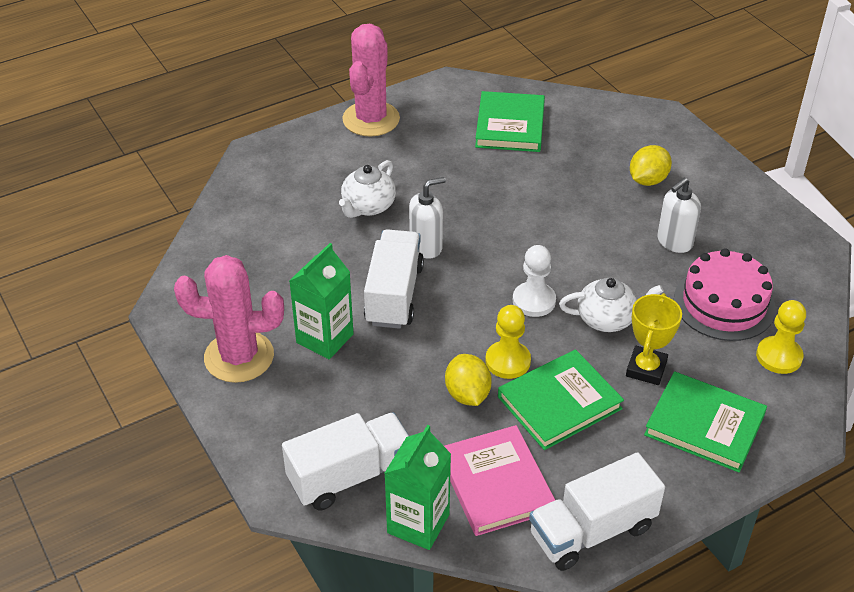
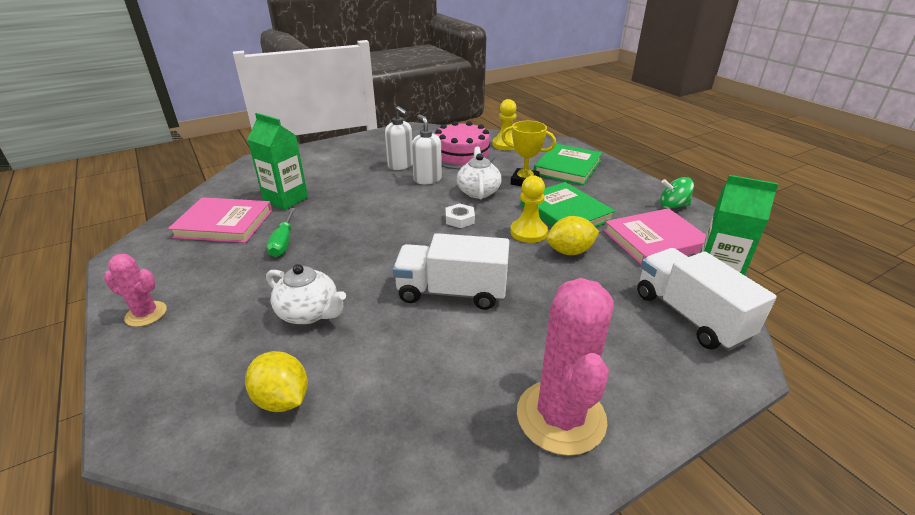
camera: 90 degrees left, 10 degrees down
(325, 338) = (518, 340): green carton -> green carton (286, 199)
(371, 119) = (146, 314): pink cactus -> pink cactus, size x0.53
(426, 247) = (384, 272): white soap dispenser -> white soap dispenser (427, 179)
(477, 171) = (283, 242): none -> green screwdriver
(510, 125) = (224, 224): green book -> pink book
(534, 301) = (460, 219): white pawn -> white nut
(592, 531) = (673, 206): white truck -> green spinning top
(648, 180) = (330, 170): yellow lemon -> yellow lemon (282, 399)

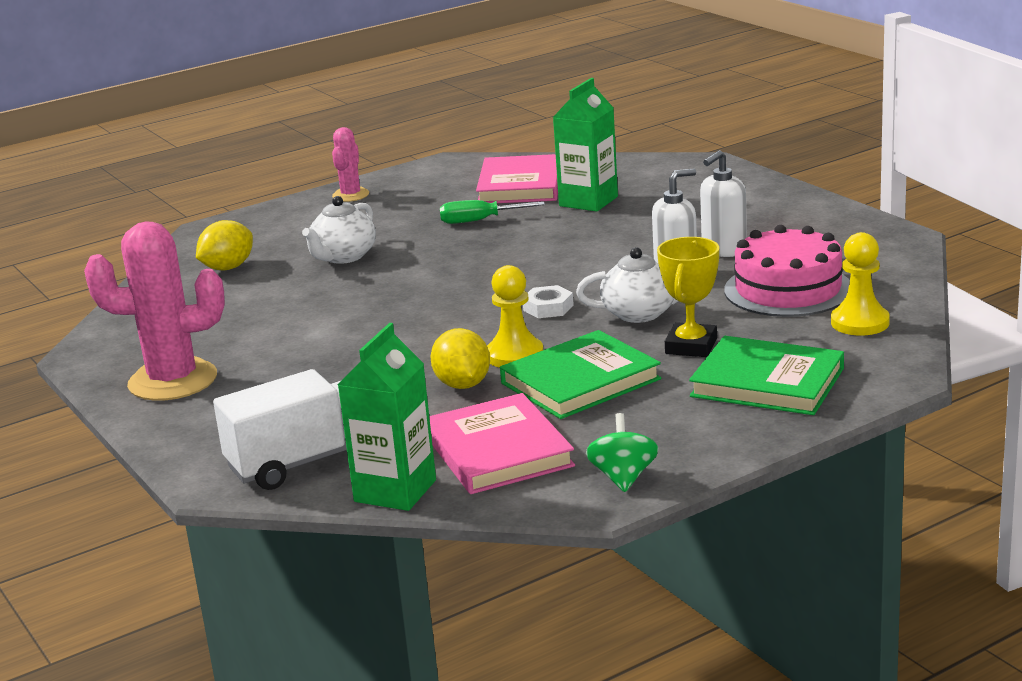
camera: 90 degrees right, 10 degrees down
(452, 292) = (372, 318): white truck -> none

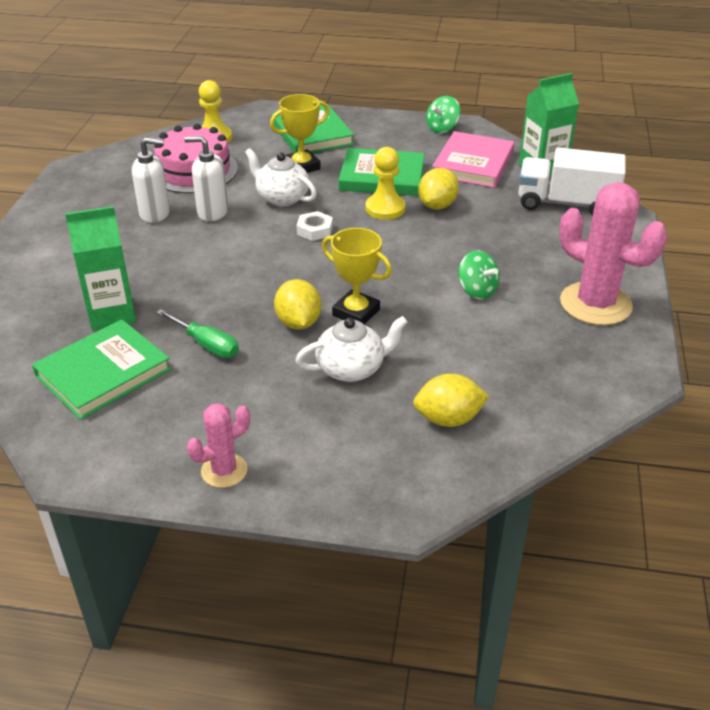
camera: 140 degrees left, 15 degrees up
(307, 339) = (477, 290): none -> green spinning top
(396, 281) = (356, 312): none -> yellow trophy
(433, 257) = (298, 323): none -> yellow lemon
(520, 185) = (103, 373): pink book -> green book

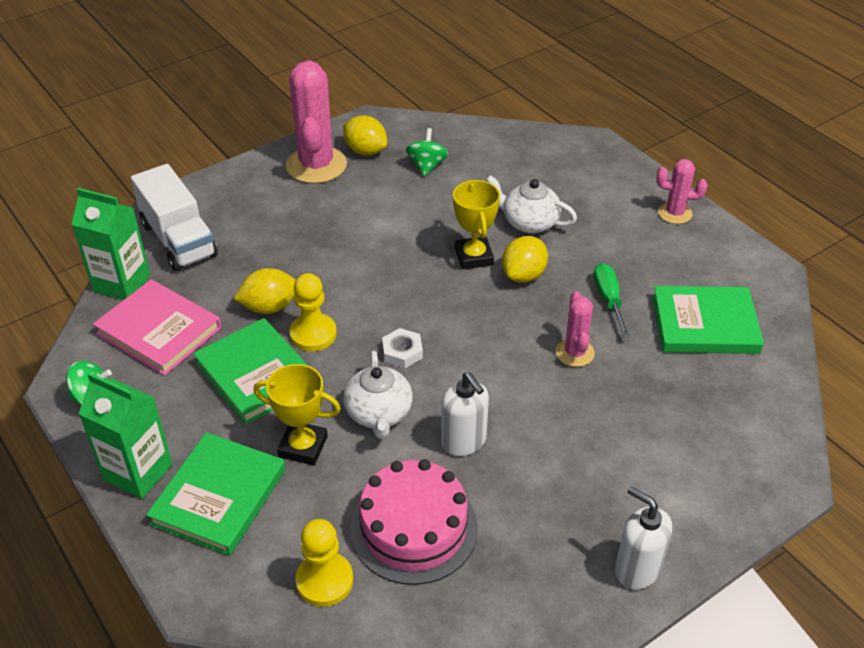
camera: 135 degrees left, 5 degrees up
(112, 313) = (659, 376): green carton -> green carton (138, 472)
(155, 214) = (520, 481): white soap dispenser -> white soap dispenser (637, 569)
(194, 293) = (574, 353): none -> pink cactus
(448, 419) = (512, 164): yellow lemon -> yellow lemon (365, 151)
(473, 164) = (159, 331): pink book -> pink book turned 60 degrees clockwise
(477, 290) = (370, 219): green spinning top -> green spinning top (426, 166)

